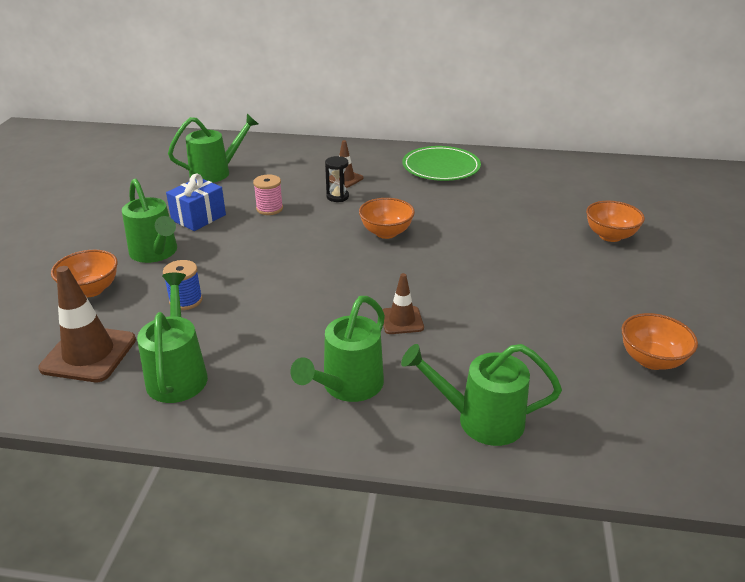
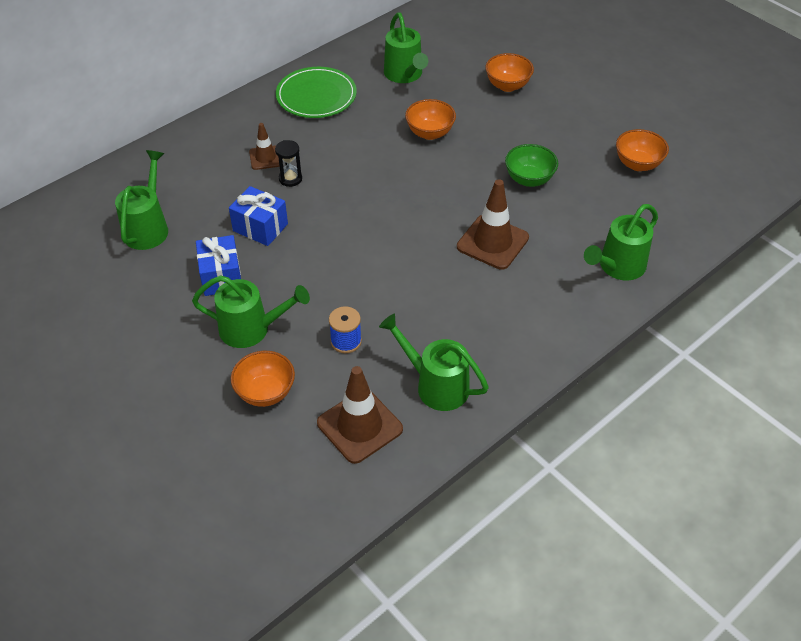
camera: 50 degrees left, 15 degrees up
(269, 209) = (260, 227): pink spool -> blue gift
(347, 387) = (533, 307): green watering can -> green watering can (405, 75)
(386, 233) = (377, 185): orange bowl -> orange bowl (430, 133)
(401, 320) = (492, 242): brown traffic cone -> brown traffic cone, size x1.74
(514, 302) = (529, 179): none -> green bowl

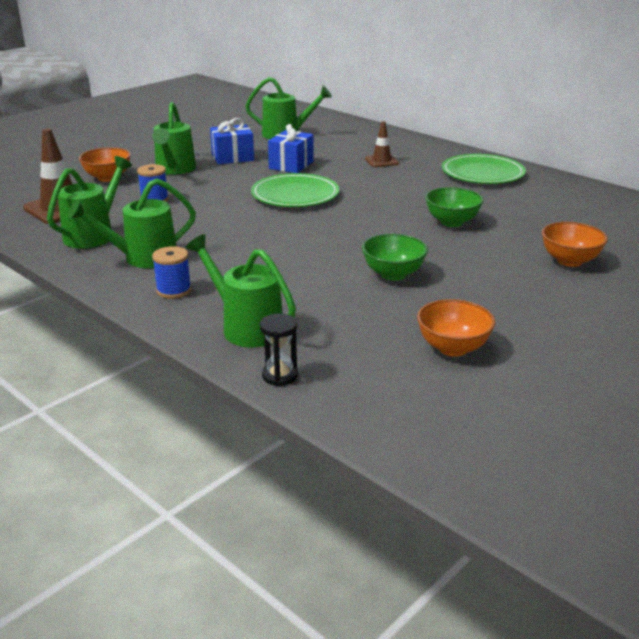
camera: 85 degrees right, 20 degrees down
(290, 179) = (356, 171): black hourglass -> black hourglass (280, 376)
(350, 228) = (295, 195): none -> green plate
(405, 75) = (546, 207): green watering can -> green watering can (142, 258)
(430, 133) = (452, 222): orange bowl -> green bowl
(492, 242) = (283, 256): brown traffic cone -> none
(559, 313) = (174, 290): none -> blue spool

